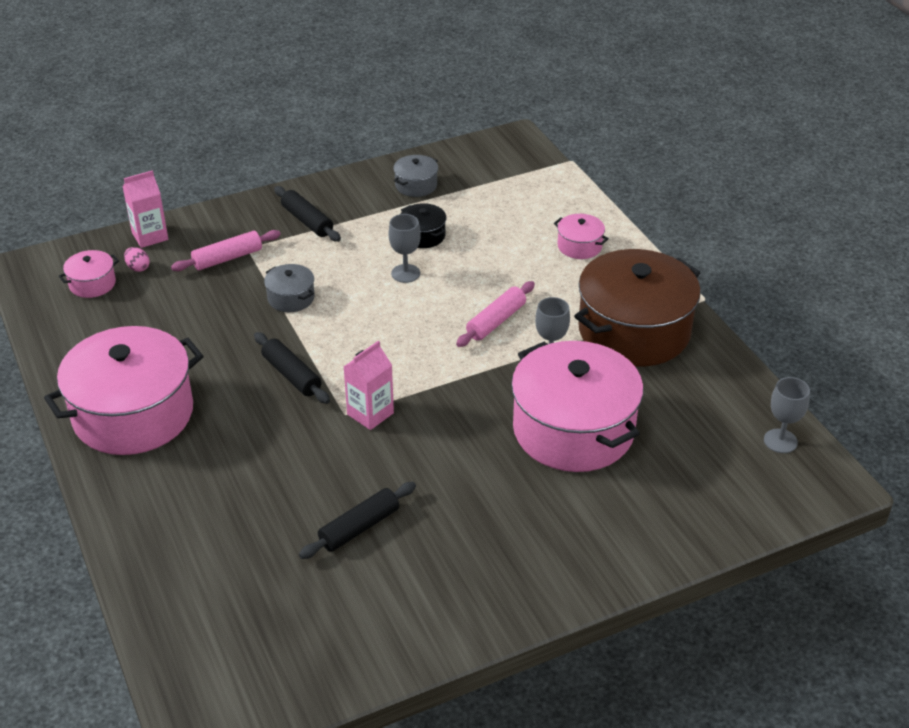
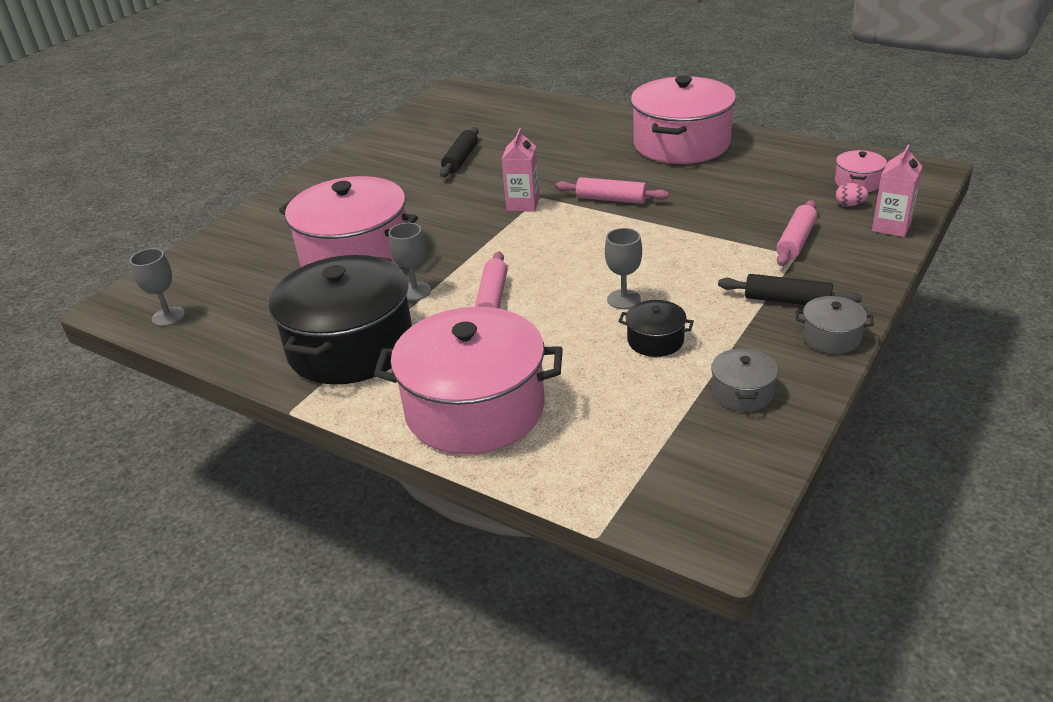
camera: 150 degrees right, 5 degrees down
(291, 298) = (692, 239): grey pot -> grey pot (831, 337)
(291, 375) = (611, 199): black rolling pin -> pink rolling pin
(579, 246) = (475, 408): pink pot -> pink pot, size x2.32
(634, 331) = (350, 346): brown pot -> black pot

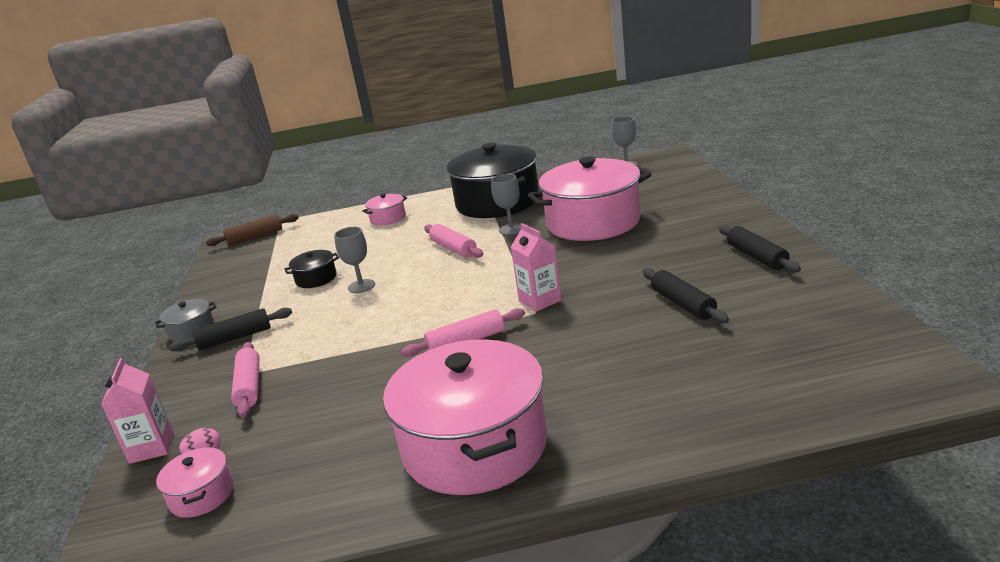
camera: 140 degrees right, 10 degrees down
(361, 165) = (756, 257): none -> black rolling pin
(475, 408) = (388, 218): pink pot -> pink pot, size x0.43
(666, 507) = (255, 237): none -> brown rolling pin
(742, 392) = (241, 282): grey pot -> none

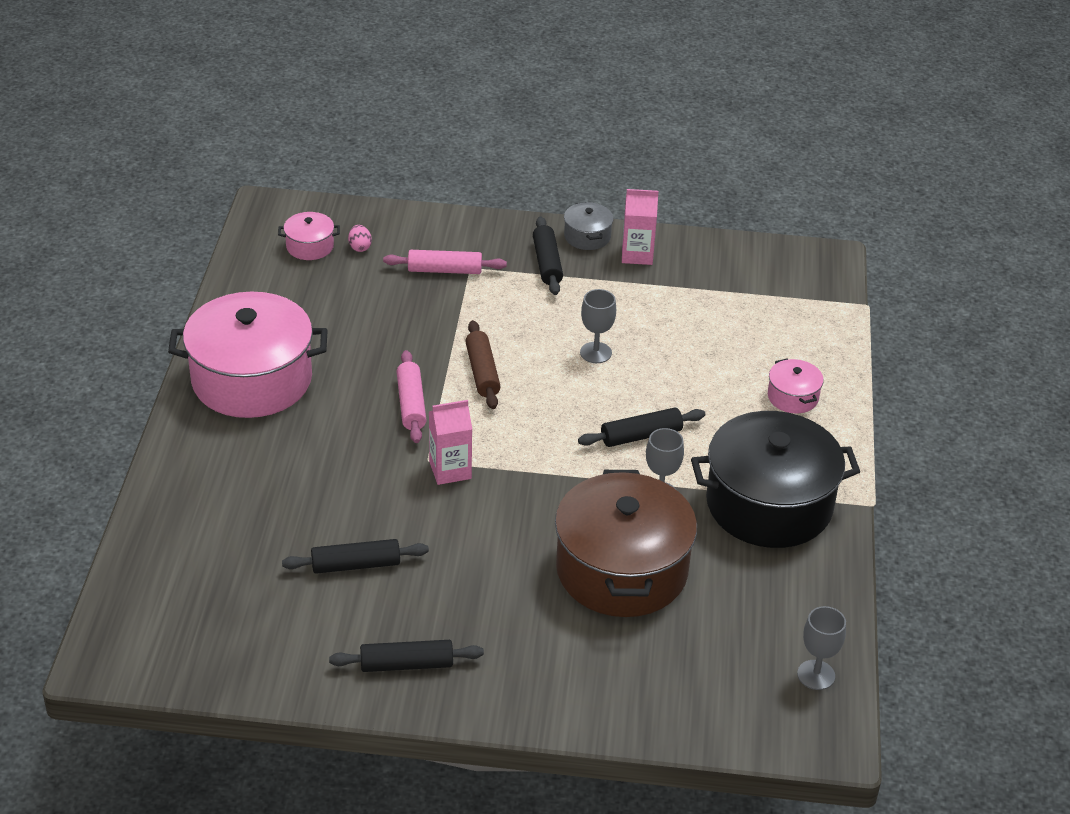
camera: 100 degrees right, 15 degrees up
(151, 447) = (393, 221): pink carton -> pink carton (637, 254)
(255, 237) = (821, 281): brown rolling pin -> brown rolling pin (482, 372)
(316, 279) = (645, 322): black pot -> none
(453, 248) = (641, 436): pink rolling pin -> black rolling pin
(593, 222) = (621, 570): pink pot -> brown pot

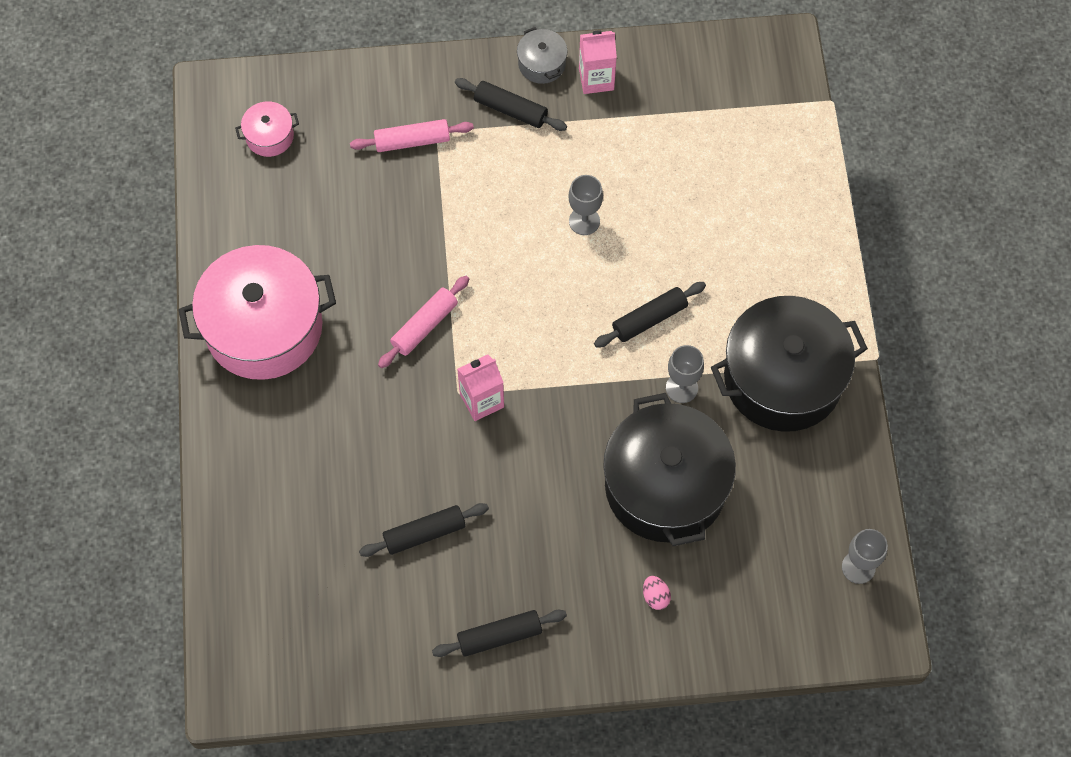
camera: 10 degrees left, 25 degrees up
(360, 247) = (320, 127): pink egg -> pink egg (655, 596)
(411, 404) = (424, 326): pink rolling pin -> pink rolling pin turned 60 degrees clockwise
(482, 372) = (482, 270): brown rolling pin -> none
(547, 263) = (510, 110): black rolling pin -> black rolling pin turned 45 degrees counterclockwise
(621, 570) = (665, 486): brown pot -> black pot
(793, 397) = (781, 238): pink pot -> none

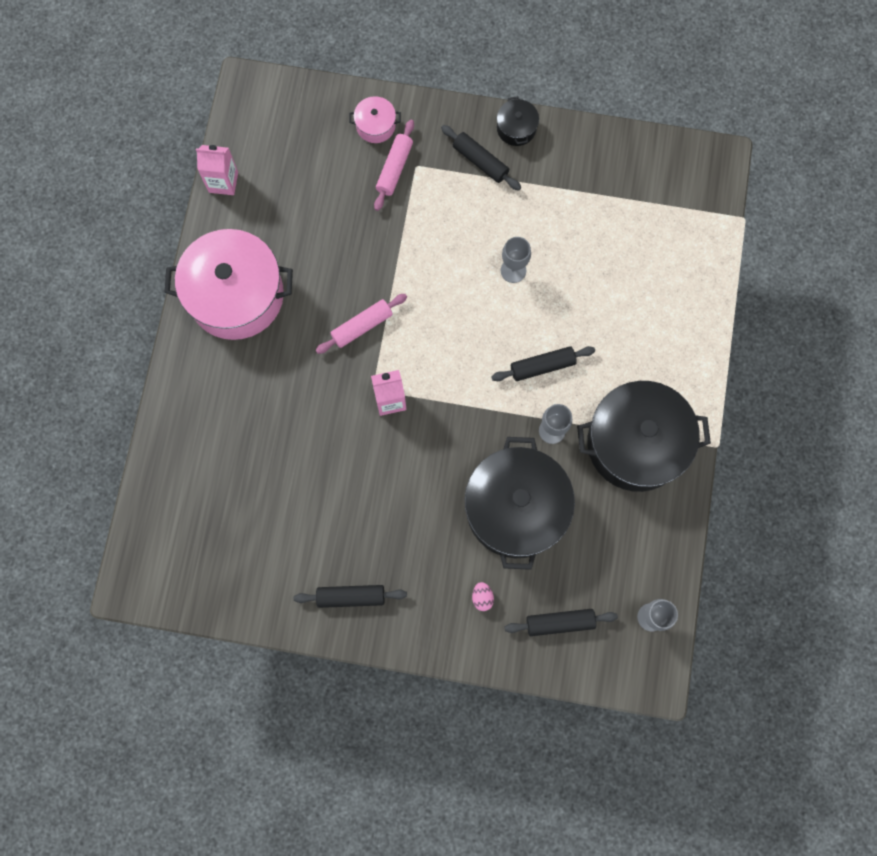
camera: 15 degrees right, 10 degrees up
(269, 136) = (283, 137): pink pot -> pink pot (375, 126)
(412, 141) = (394, 168): pink rolling pin -> pink rolling pin turned 75 degrees counterclockwise
(424, 533) = (315, 497): black rolling pin -> black rolling pin (560, 622)
(542, 64) = (516, 128): grey pot -> black pot
(596, 79) = (556, 152): pink carton -> pink carton (223, 182)

